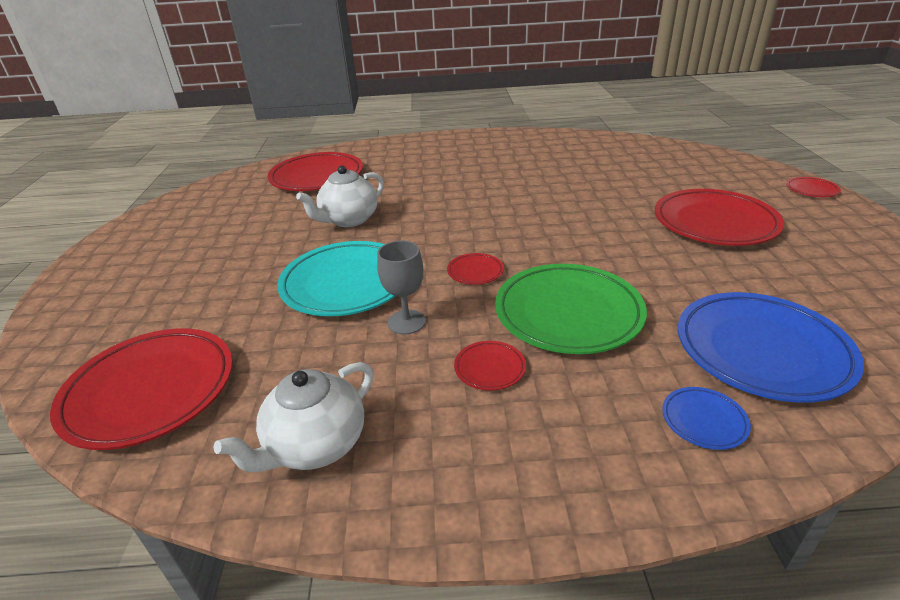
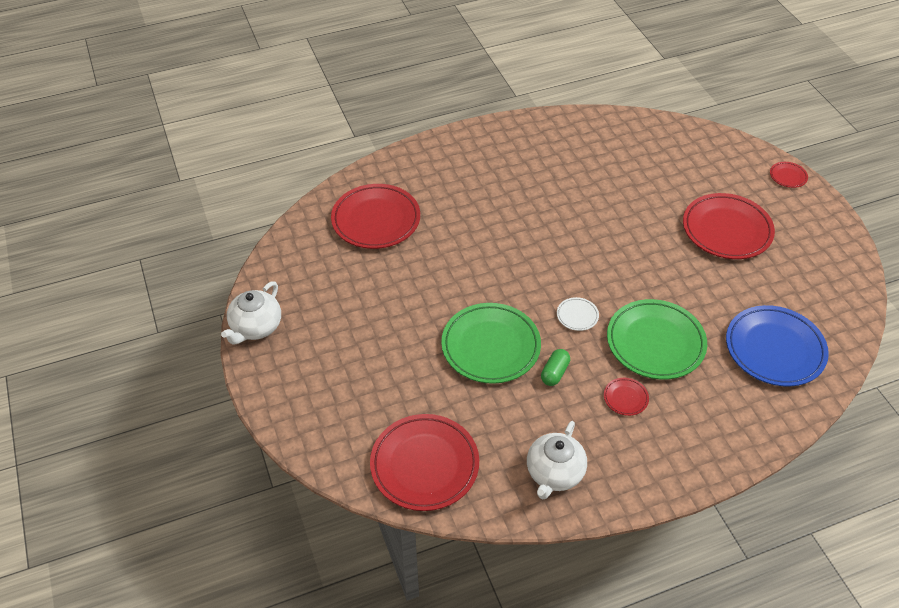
camera: 20 degrees left, 15 degrees up
(346, 283) = (490, 346): turquoise plate -> green plate
(349, 220) = (445, 275): white teapot -> white teapot (256, 327)
(406, 322) = (554, 373): grey goblet -> green capsule
(475, 272) = (577, 315): red plate -> white plate
(704, 421) = (753, 406): blue plate -> none

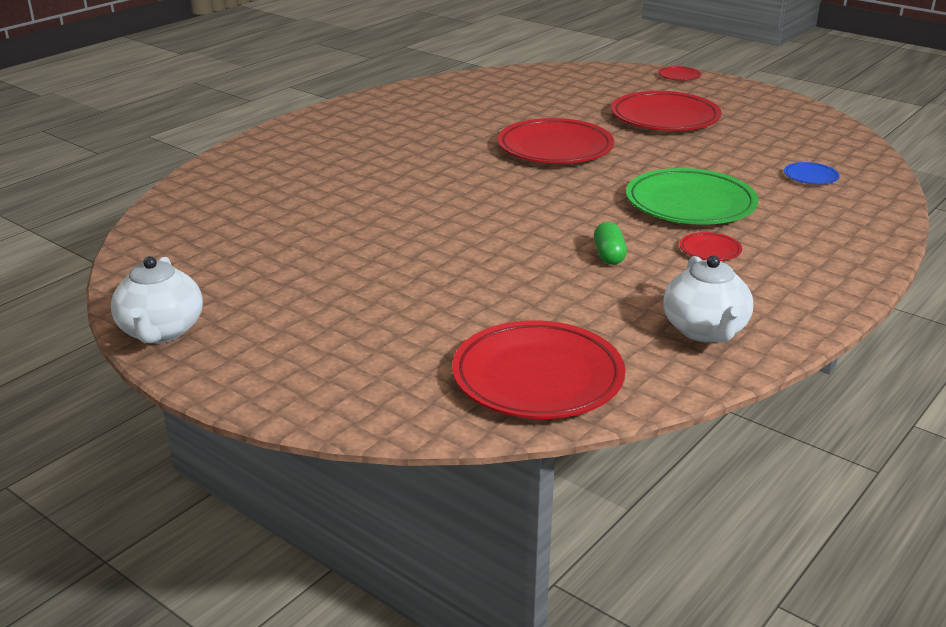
camera: 30 degrees left, 20 degrees down
(376, 220) = (253, 202): red plate -> red plate (555, 148)
(490, 346) = (509, 257): green plate -> none
(577, 315) = (583, 208): white plate -> none
(774, 349) = (810, 177): blue plate -> blue plate, size x0.44

